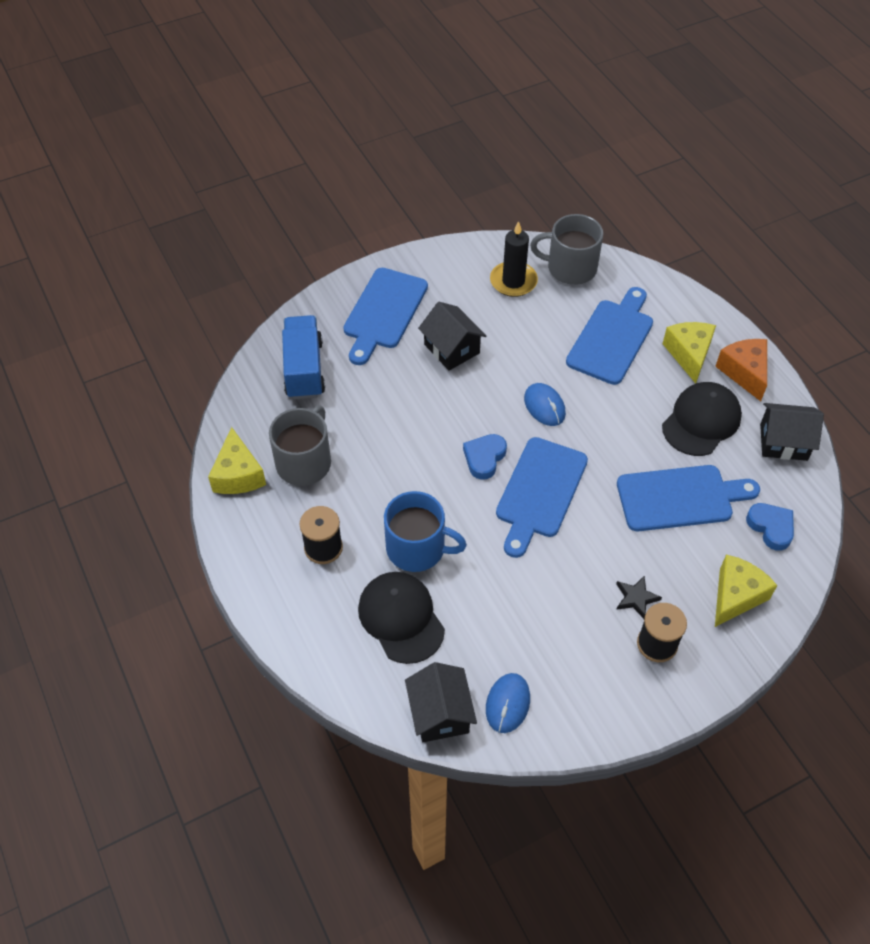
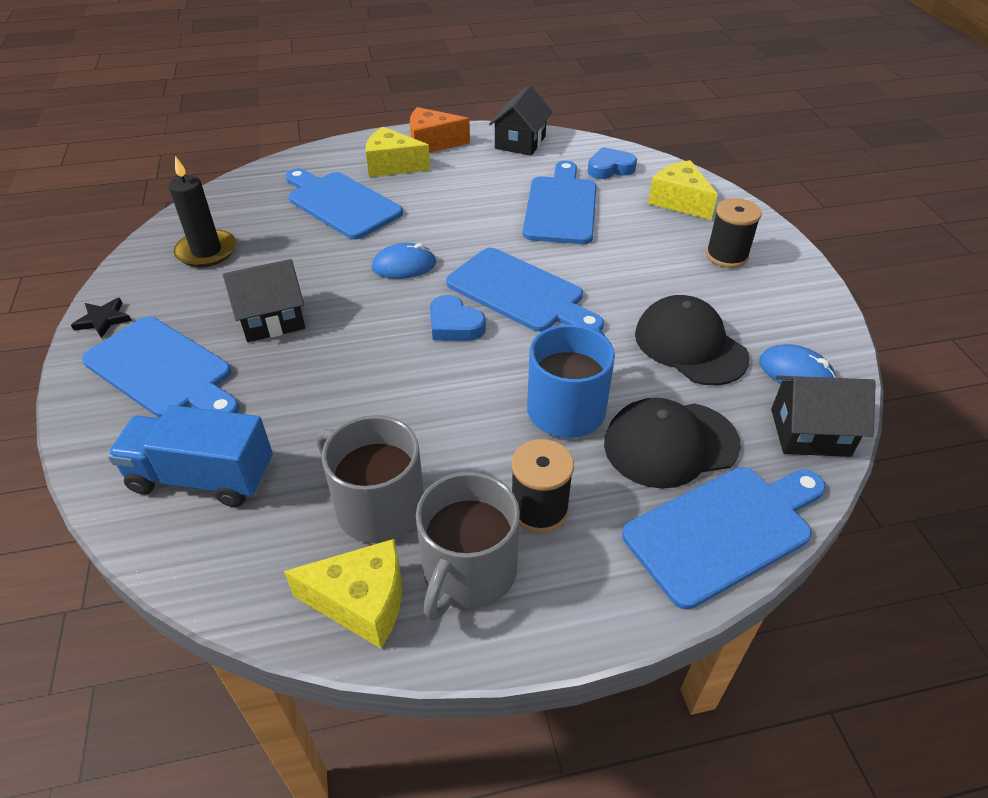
camera: 75 degrees left, 10 degrees down
(331, 657) = (723, 530): none -> blue cutting board
(570, 268) = (223, 209): grey mug -> grey mug (468, 571)
(636, 598) = (671, 257): black star -> black star (103, 320)
(701, 421) = (476, 176): black cap -> black cap (690, 345)

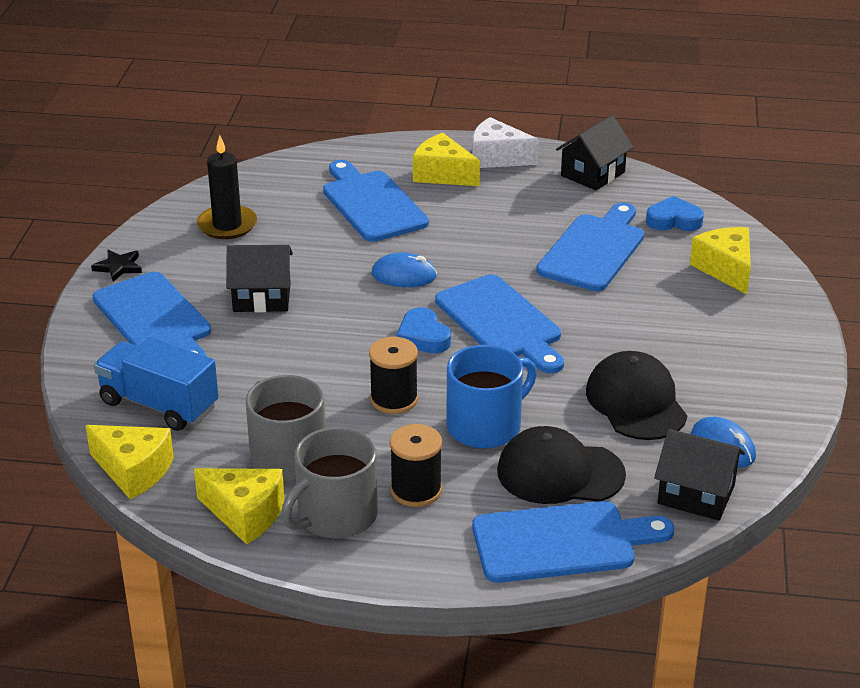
camera: 20 degrees right, 10 degrees down
(200, 579) = (133, 471): none -> yellow cheese
(432, 143) = (497, 158): orange cheese -> white cheese
(726, 256) = (736, 332): black spool -> black spool (394, 399)

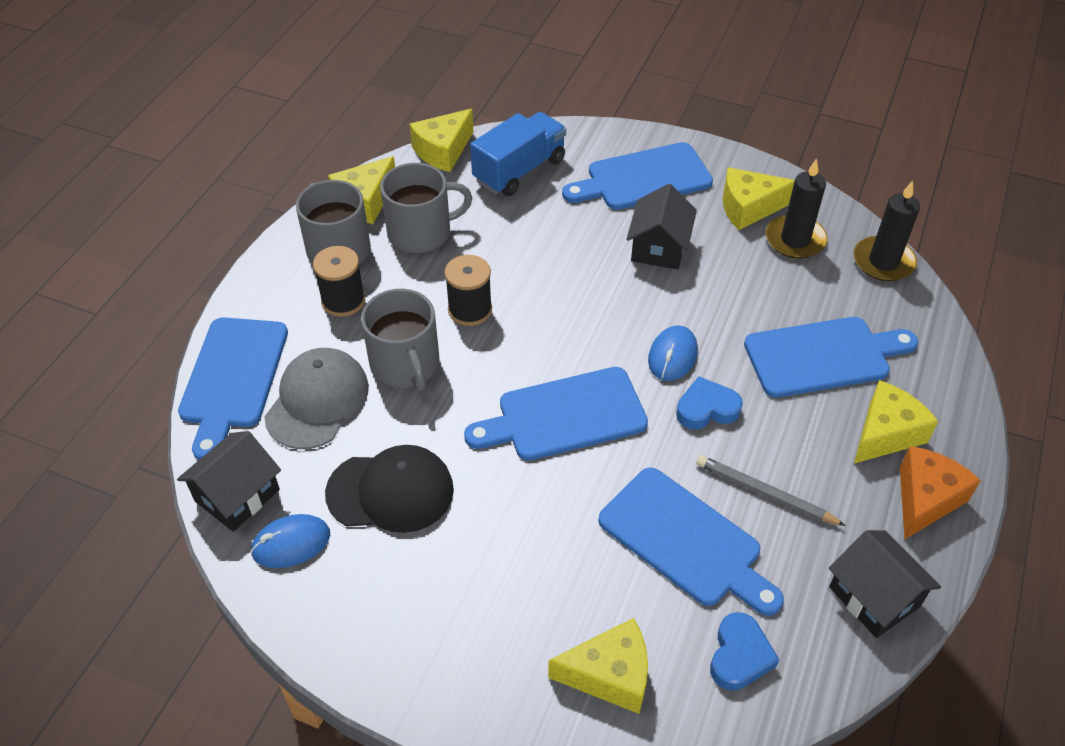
camera: 105 degrees right, 15 degrees up
(118, 267) = (732, 164): black star -> none
(187, 253) = (748, 208): none -> yellow cheese
(243, 181) = (883, 262): none -> black candle
(423, 337) = (559, 349): blue heart -> blue heart (706, 408)
(485, 426) = (405, 364): blue mug -> grey mug
(497, 158) = (925, 499): white cheese -> orange cheese
(529, 220) = (765, 493): none -> grey pencil
(560, 473) = (317, 401): black cap -> grey cap

